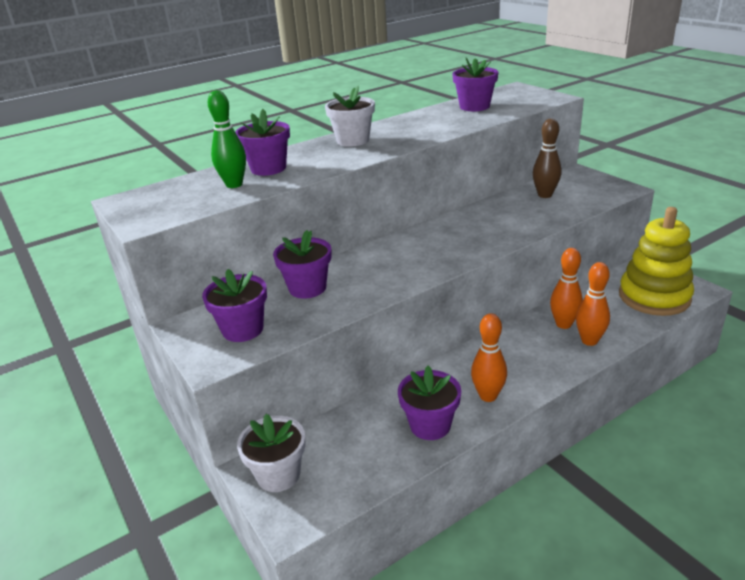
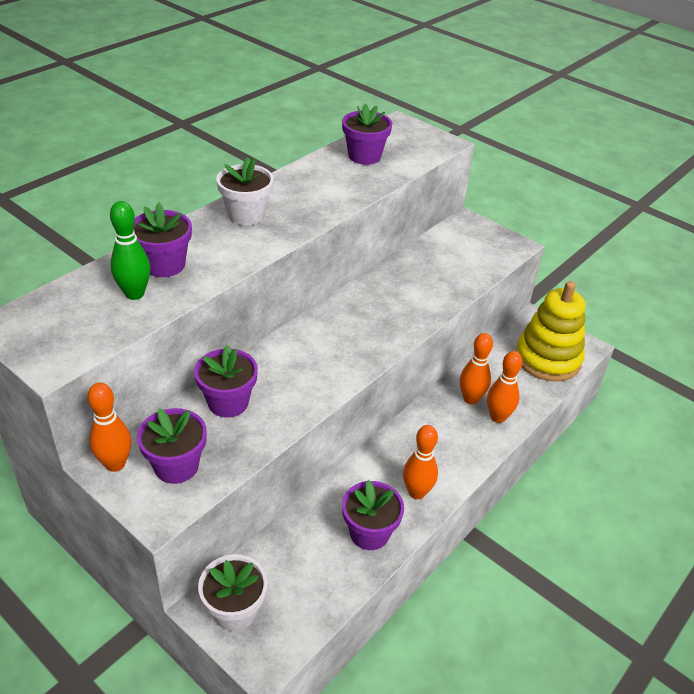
camera: 20 degrees left, 10 degrees up
(192, 324) = (115, 464): none -> orange bowling pin
(545, 195) = (441, 256): brown bowling pin -> none

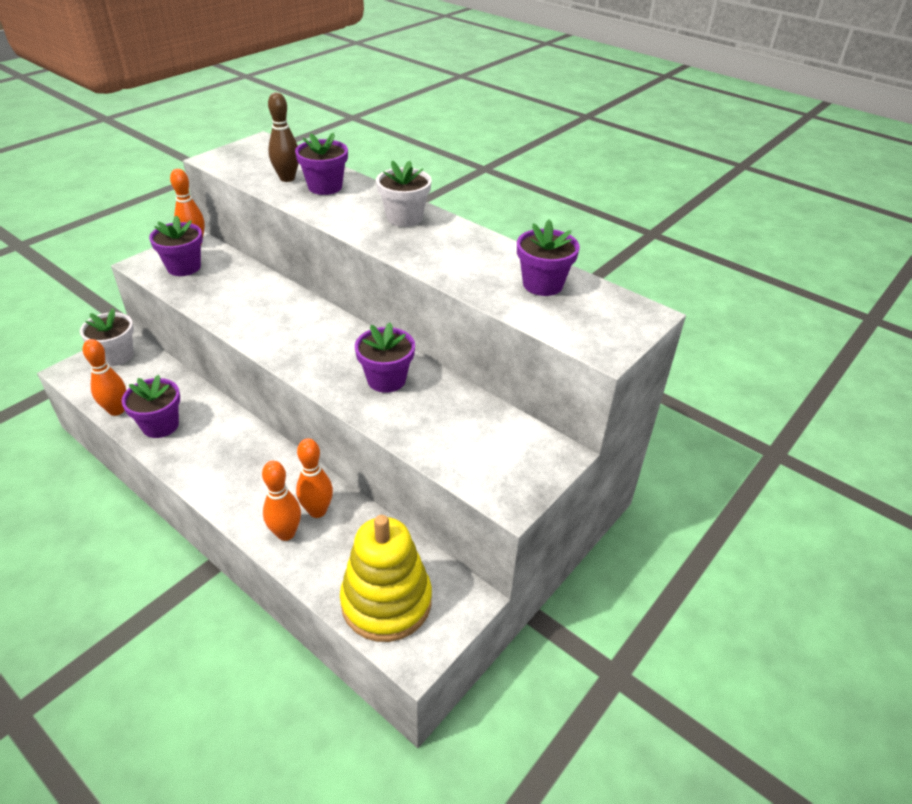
camera: 90 degrees right, 0 degrees up
(134, 294) = (287, 178): green bowling pin -> brown bowling pin
(228, 402) = (245, 285): purple flower pot -> purple flower pot (386, 379)
(416, 492) = (196, 458): orange bowling pin -> orange bowling pin (116, 410)

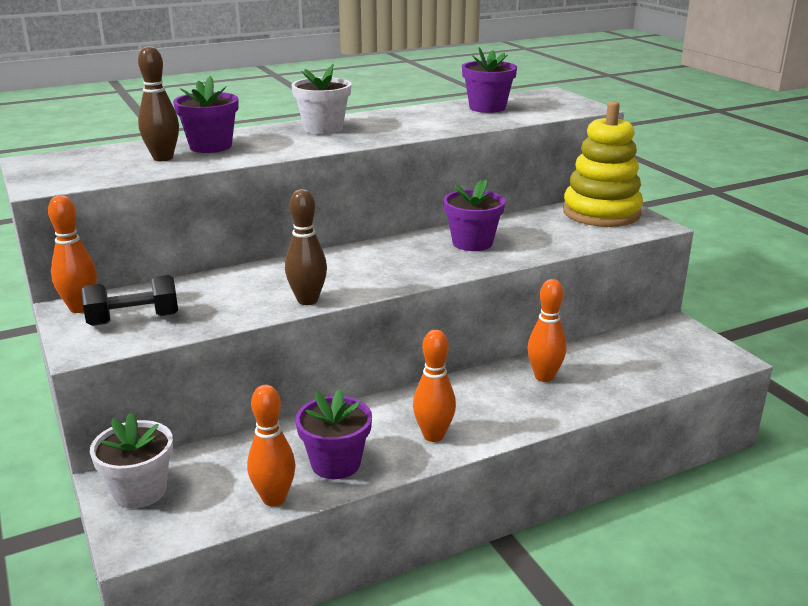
camera: 65 degrees left, 15 degrees down
(184, 267) = (133, 320): purple flower pot -> black dumbbell
(235, 324) = (307, 300): none -> brown bowling pin
(286, 533) = (567, 398): orange bowling pin -> orange bowling pin (433, 435)
(386, 602) = (670, 361): yellow stacking toy -> yellow stacking toy (601, 213)

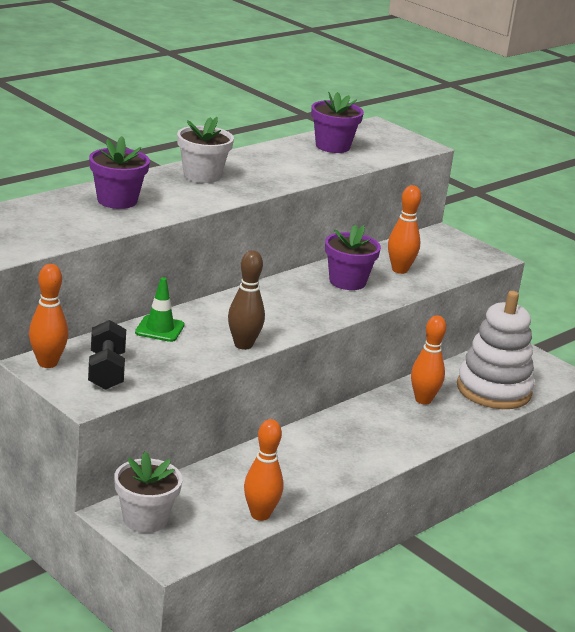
camera: 20 degrees left, 0 degrees up
(133, 320) = (106, 371): black dumbbell -> black dumbbell turned 60 degrees counterclockwise
(163, 158) = (86, 216): brown bowling pin -> none
(230, 280) = (159, 329): none -> green traffic cone
(335, 463) = (292, 484): purple flower pot -> none
(433, 435) = (358, 455): orange bowling pin -> orange bowling pin (400, 270)
(601, 213) = (441, 246): yellow stacking toy -> none
(635, 371) = (493, 390): none -> white stacking toy

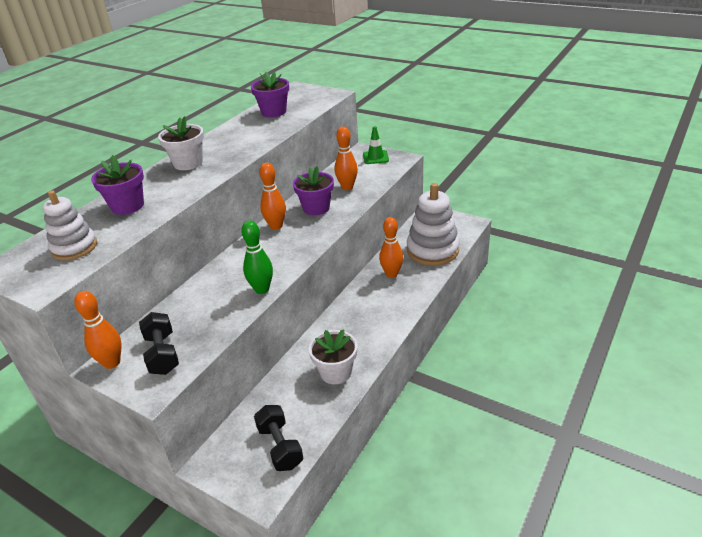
camera: 10 degrees left, 10 degrees up
(48, 224) = (74, 247): none -> white stacking toy
(145, 519) = (232, 461): white flower pot -> white flower pot (335, 372)
(159, 329) = (194, 296): green traffic cone -> green traffic cone (375, 157)
(205, 523) = (280, 446): none -> black dumbbell
(243, 345) = (262, 289): brown bowling pin -> green bowling pin
(260, 515) = (318, 421): orange bowling pin -> orange bowling pin (276, 226)

